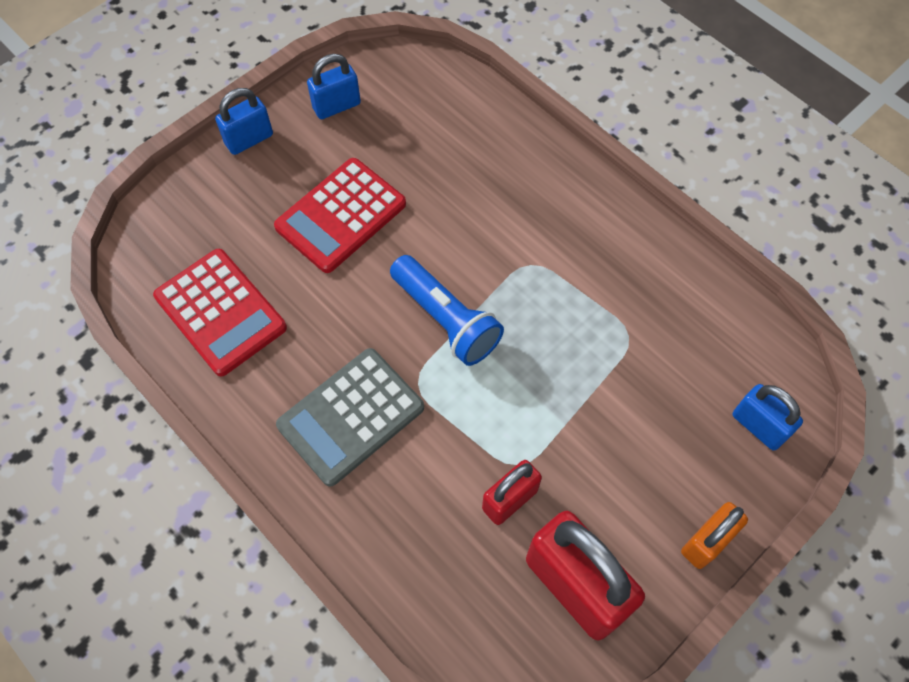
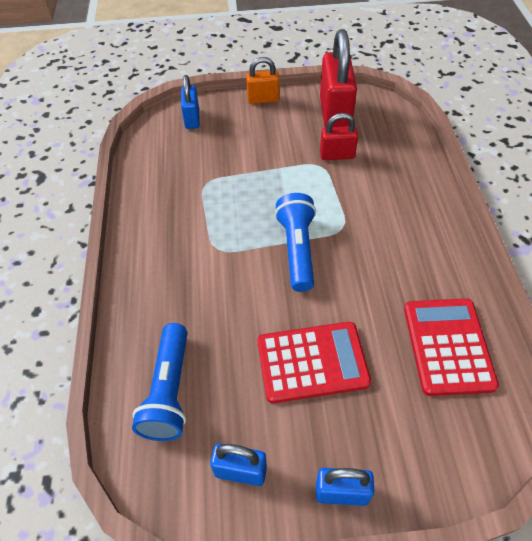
camera: 140 degrees left, 10 degrees down
(351, 416) = (395, 233): grey calculator -> none
(443, 118) = (169, 391): none -> blue flashlight

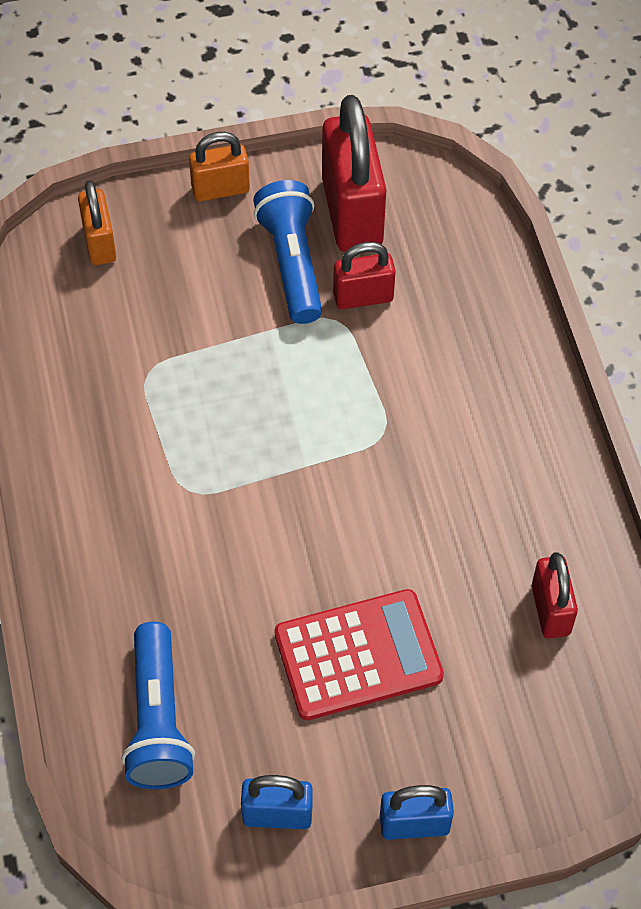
camera: 10 degrees left, 5 degrees up
(192, 119) = (99, 243): blue padlock -> orange padlock
(297, 249) = (316, 478): blue flashlight -> blue flashlight (292, 263)
(448, 346) = (550, 610): red calculator -> red padlock

